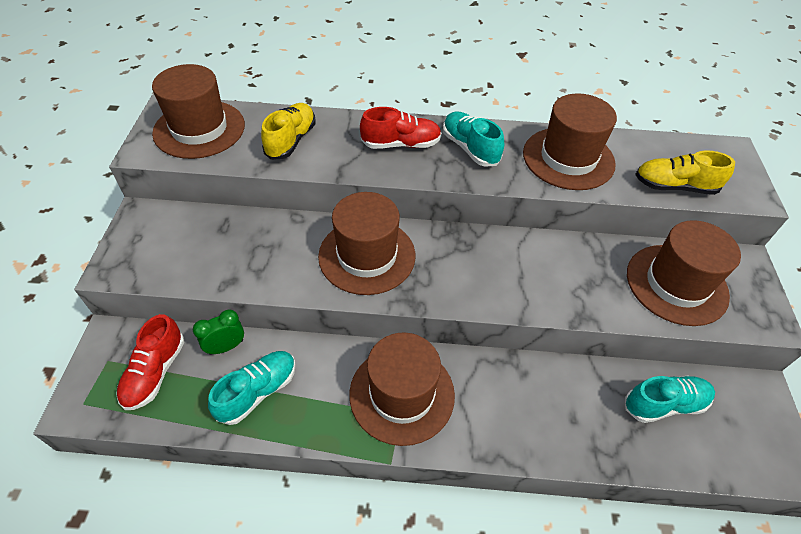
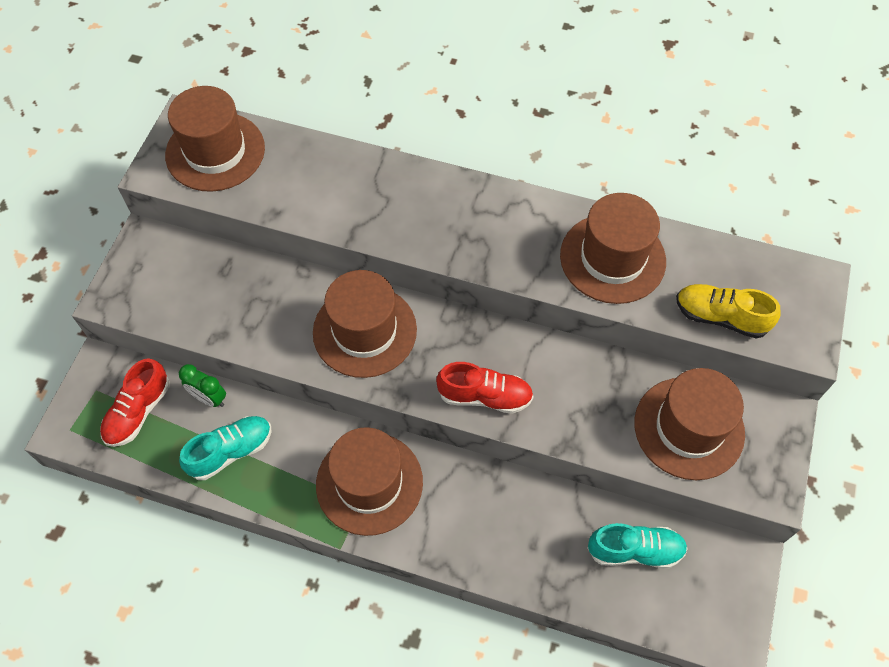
camera: 15 degrees right, 10 degrees up
(226, 347) = (209, 398): green clock -> green clock turned 135 degrees counterclockwise
(291, 140) = (309, 183): yellow shoe -> none
(401, 144) = (428, 207): red shoe -> red shoe (485, 396)
(470, 148) = (504, 226): turquoise shoe -> none

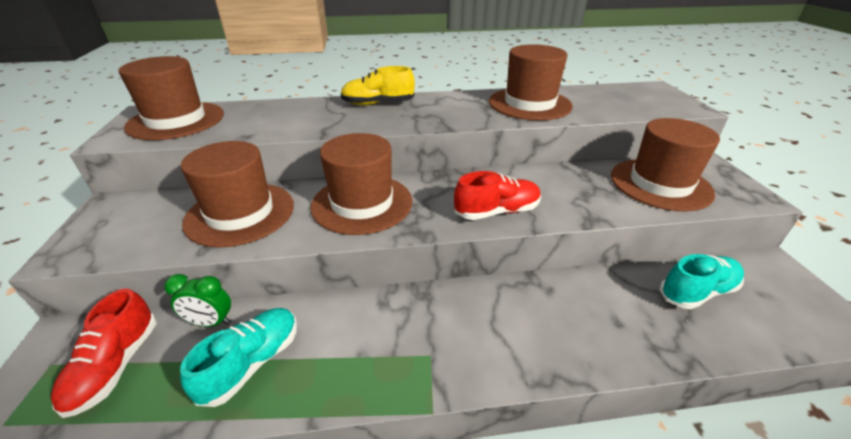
camera: 25 degrees left, 25 degrees down
(369, 483) = (426, 333): brown hat -> brown hat (240, 213)
(720, 317) = (626, 110): yellow shoe -> yellow shoe (378, 104)

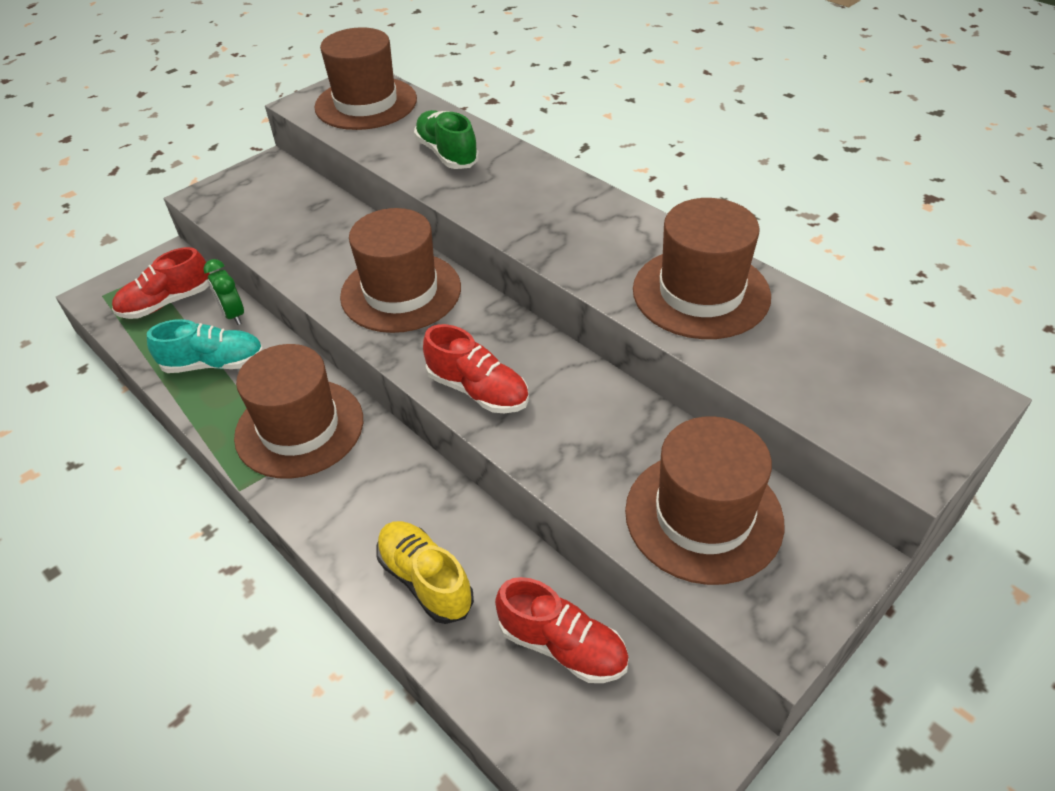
camera: 55 degrees right, 10 degrees up
(240, 213) = (318, 235): brown hat -> brown hat (299, 428)
(293, 117) = (447, 154): none -> green shoe
(378, 104) = (545, 183): yellow shoe -> yellow shoe (425, 580)
(697, 292) = (562, 645): turquoise shoe -> red shoe

